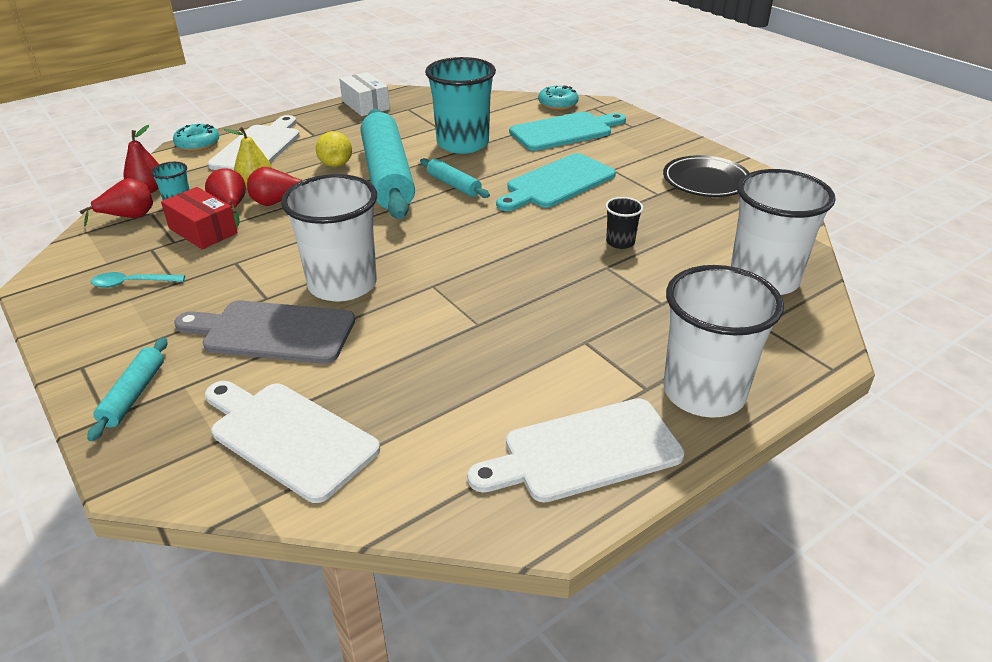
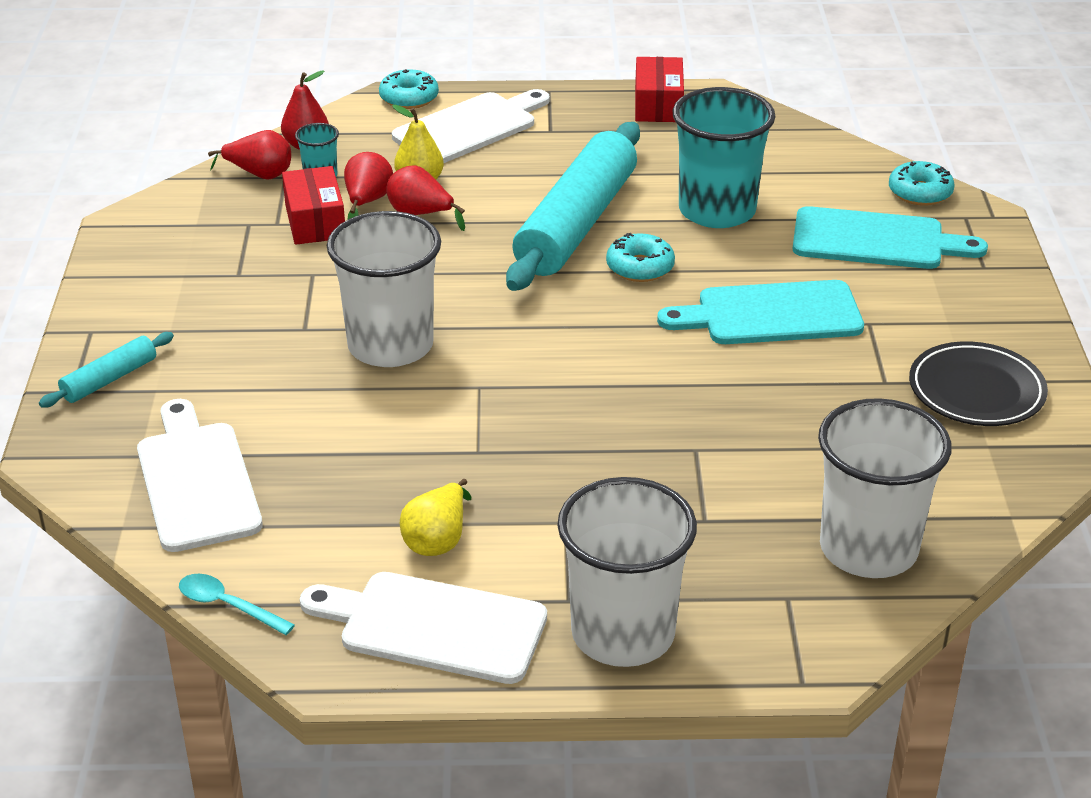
camera: 35 degrees right, 0 degrees up
(132, 283) = (199, 258): turquoise spoon -> turquoise spoon (227, 605)
(273, 332) = (276, 370): grey cutting board -> none
(335, 162) = (536, 181): yellow pear -> yellow pear (437, 540)
(365, 105) = (658, 105): white box -> red box
(453, 185) = (640, 267): turquoise rolling pin -> turquoise donut
(620, 242) = (750, 426): black cup -> none

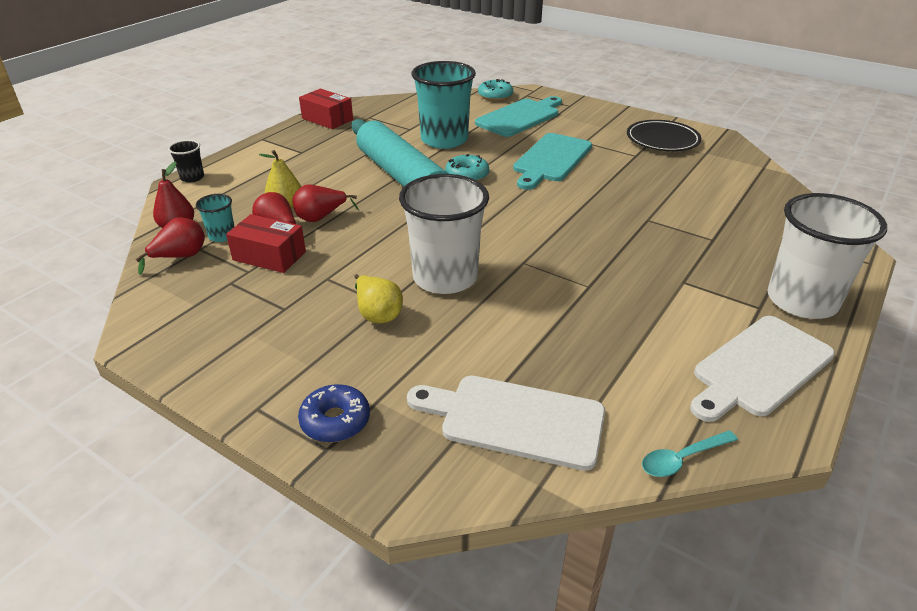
camera: 55 degrees left, 0 degrees up
(109, 379) = (335, 421): turquoise rolling pin -> blue donut
(409, 98) = (192, 177): turquoise donut -> black cup
(437, 540) = (669, 334): yellow pear -> yellow pear (377, 314)
(469, 127) = (257, 171): white cutting board -> none
(868, 549) = (767, 206): white cup -> none

